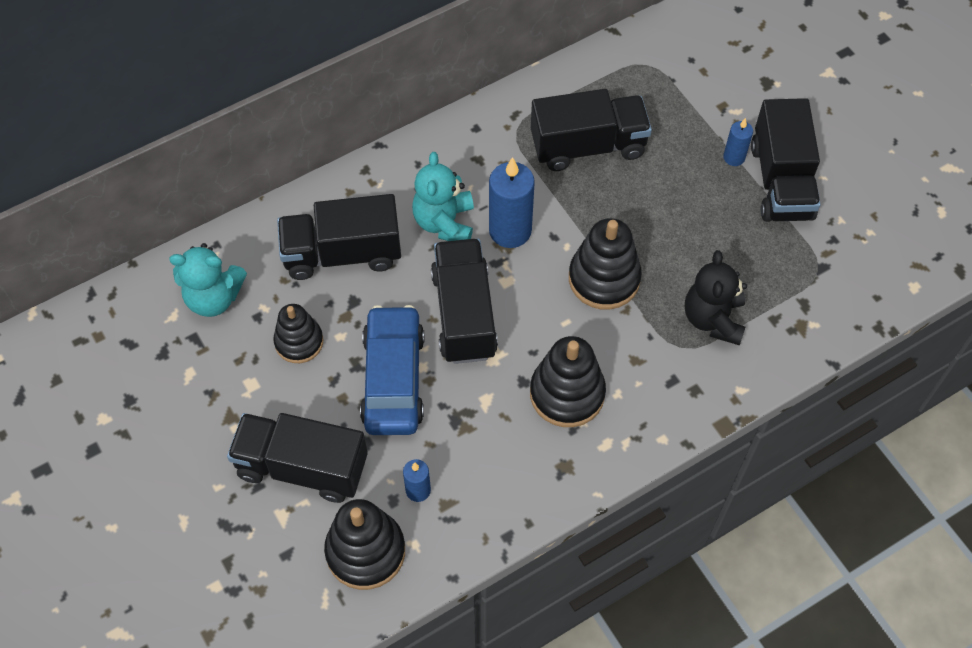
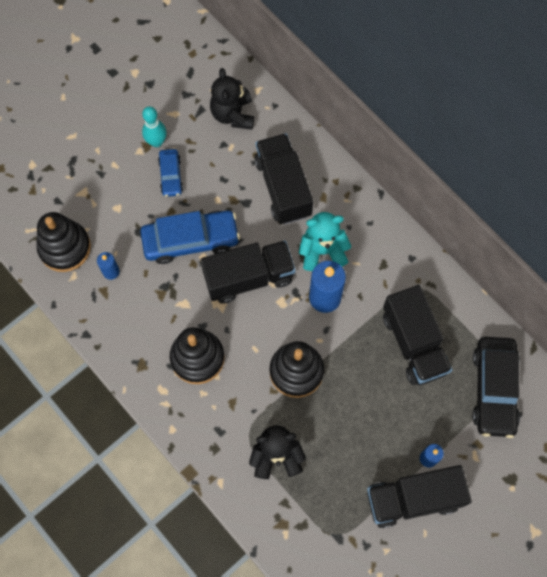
camera: 80 degrees right, 10 degrees up
(214, 298) = (233, 114): turquoise teddy bear -> black teddy bear
(228, 403) = (156, 142): none -> turquoise bowling pin
(287, 391) = (171, 175): none -> blue car
(299, 342) = (208, 175): black stacking toy -> none
(302, 467) = (118, 197): black truck -> none
(658, 77) = (494, 389): none -> black car

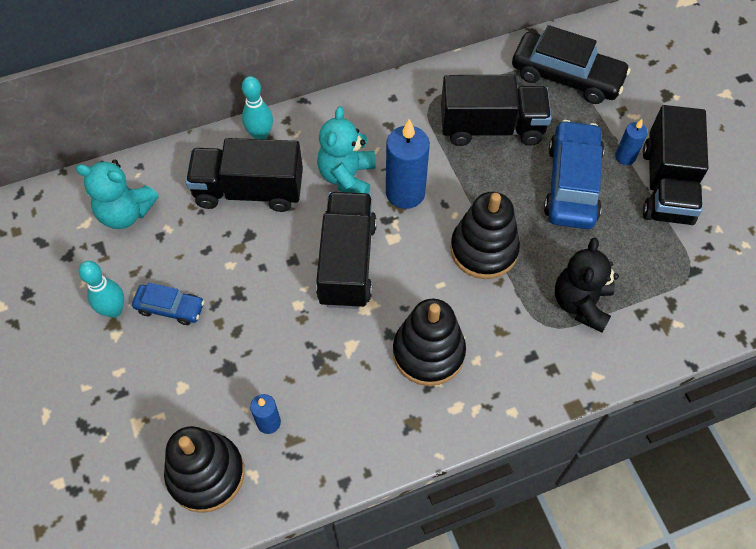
camera: 70 degrees left, 10 degrees down
(190, 240) = (269, 312): blue car -> blue car (572, 183)
(233, 114) = (125, 213): black teddy bear -> turquoise teddy bear
(335, 175) = (260, 135): none -> turquoise bowling pin

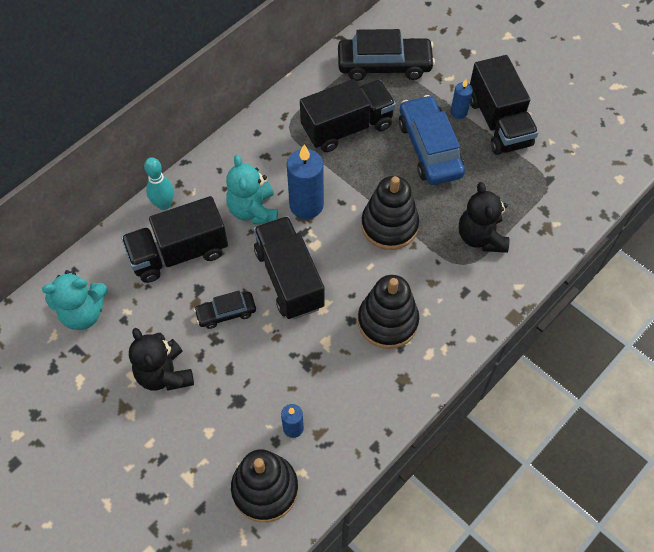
camera: 25 degrees left, 0 degrees up
(114, 310) = (118, 396): turquoise bowling pin -> none
(170, 308) = (164, 374): blue car -> black teddy bear
(264, 271) = (226, 313): none -> black car

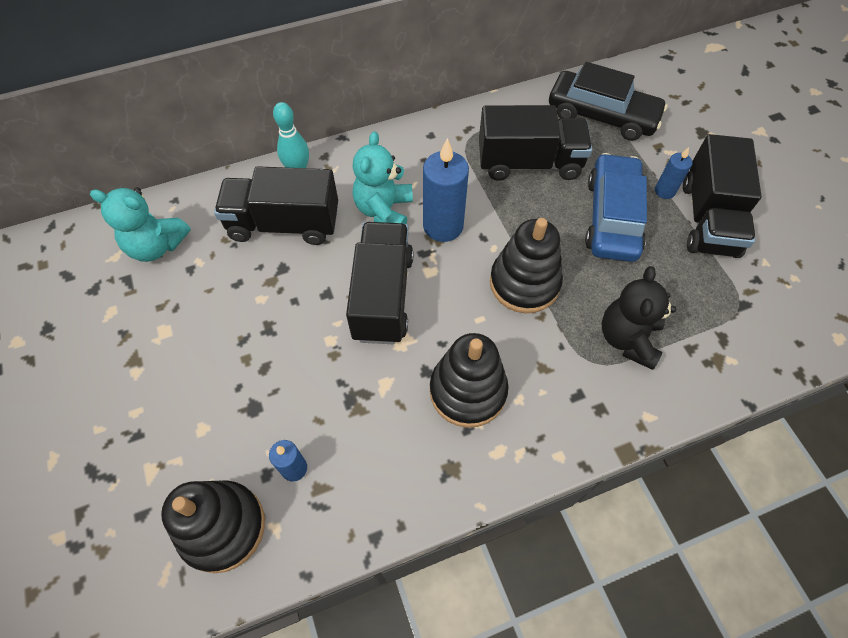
camera: 25 degrees right, 0 degrees up
(164, 374) = (195, 343): black teddy bear -> none
(226, 313) = (295, 305): black car -> none

